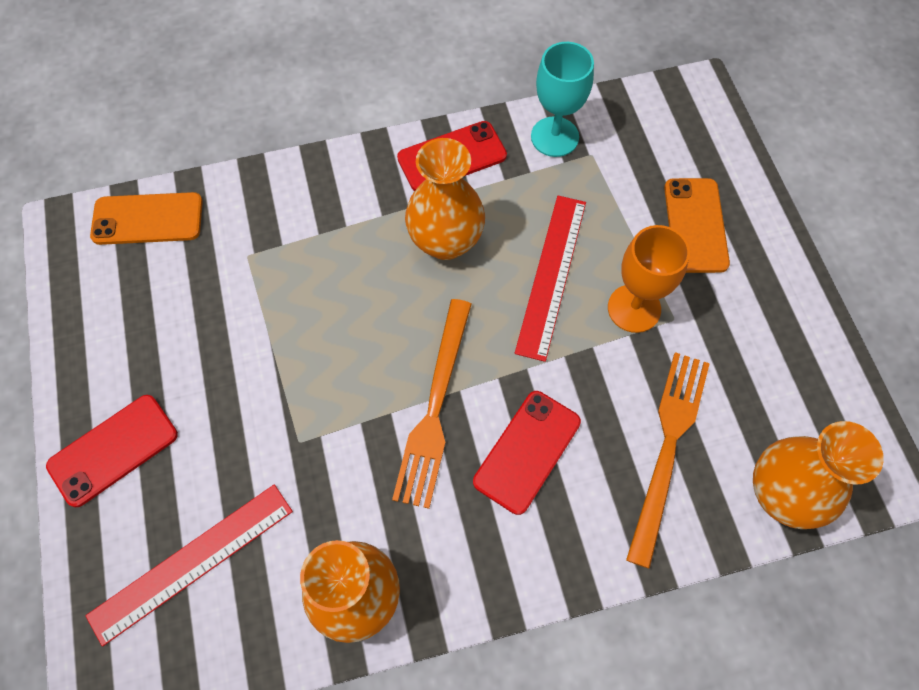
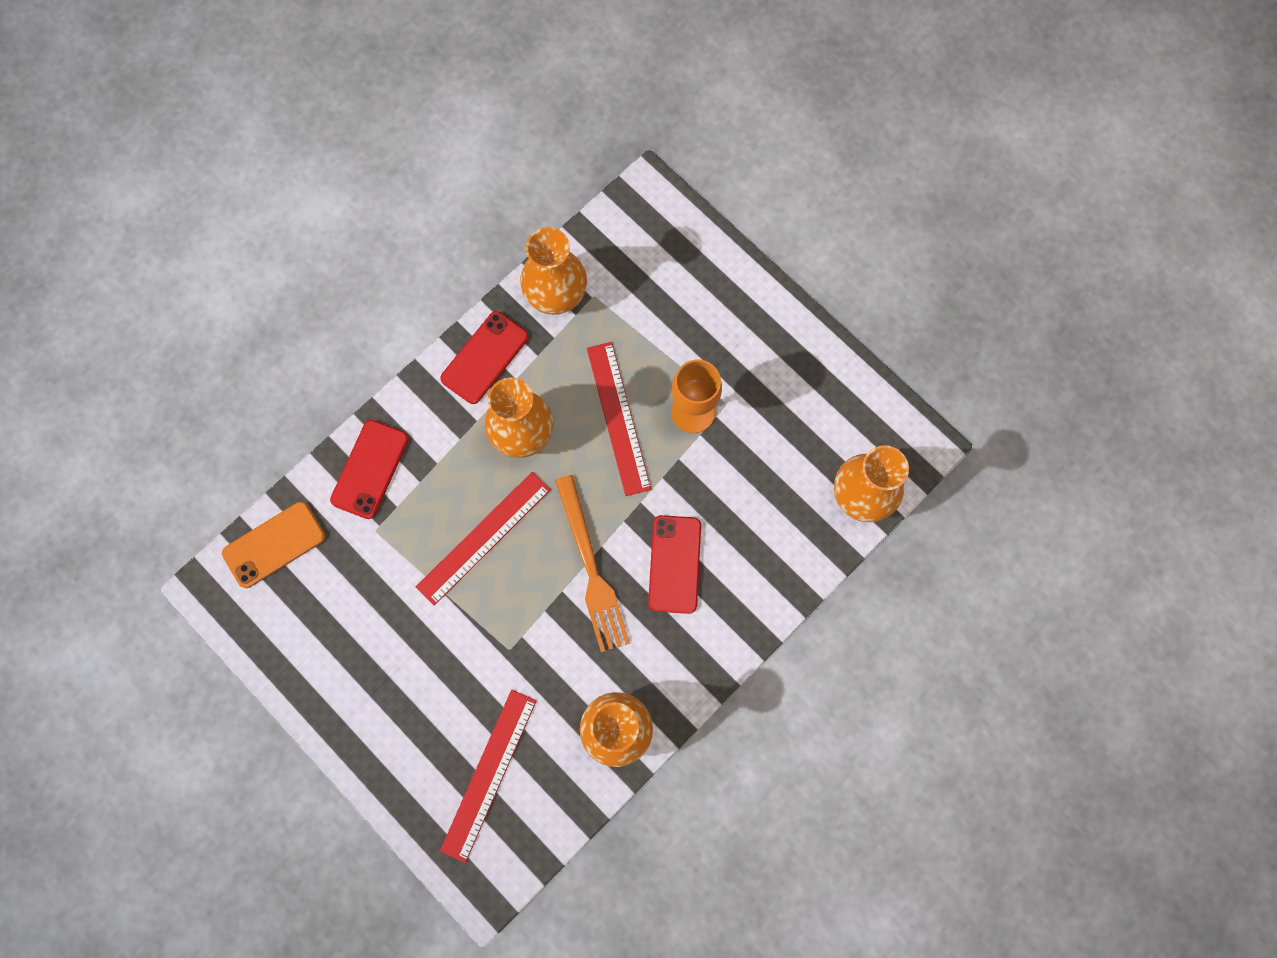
camera: 30 degrees left, 10 degrees up
(113, 450) = (377, 733): red phone -> red phone (370, 469)
(345, 317) = (484, 538): none -> red ruler
(554, 137) = (556, 295): turquoise goblet -> orange vase
(667, 447) = (769, 506): orange fork -> none
(695, 225) = (704, 316): orange phone -> none

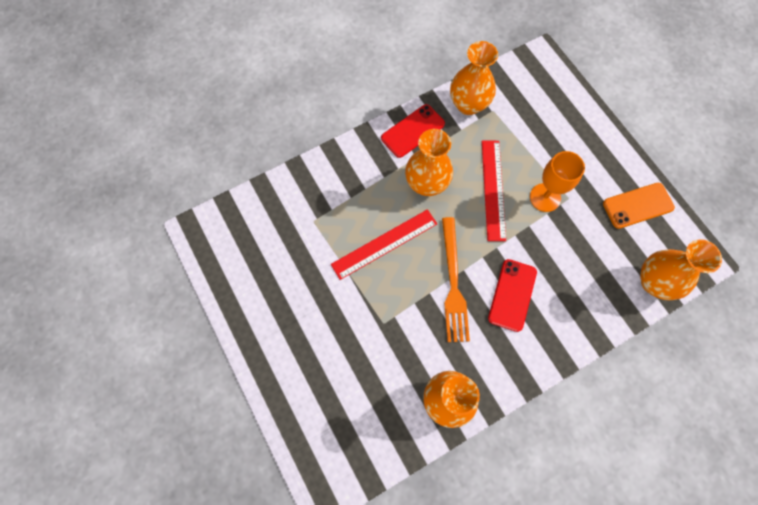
camera: 15 degrees right, 5 degrees down
(274, 544) = (245, 213): orange phone -> orange phone (637, 205)
(370, 469) = (320, 181): red phone -> none
(489, 774) = (348, 407): red ruler -> none

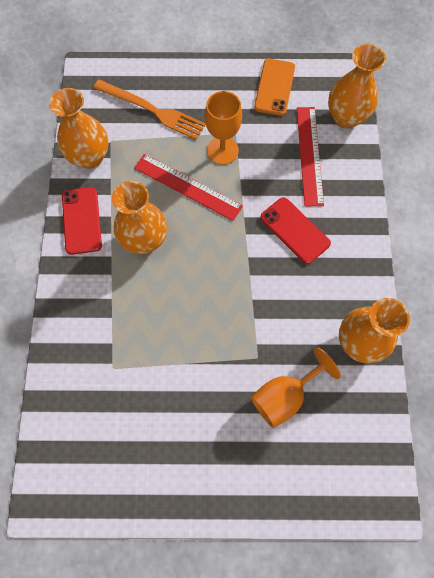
camera: 60 degrees left, 0 degrees up
(365, 361) = (284, 395): none -> orange goblet
(384, 244) = (180, 312): red ruler -> red ruler (309, 155)
(453, 283) = (255, 273): orange fork -> orange fork (152, 110)

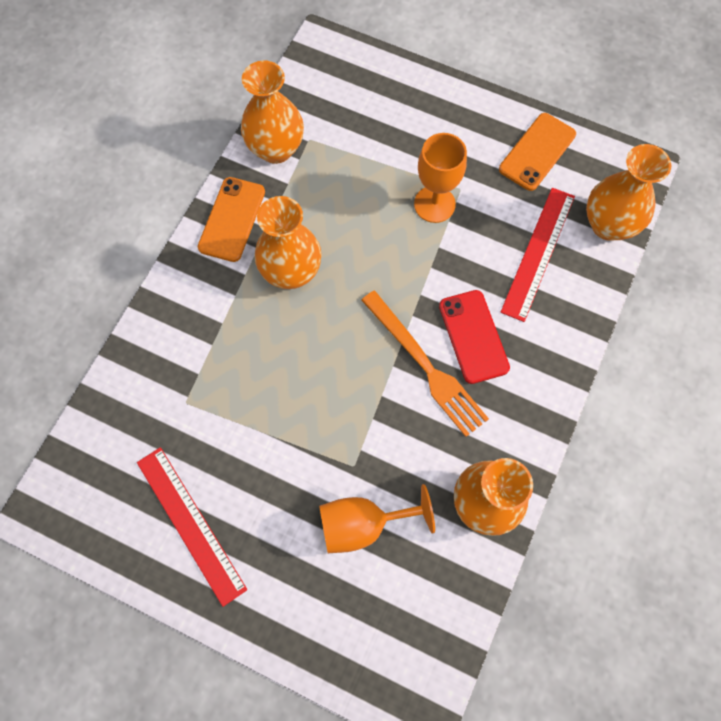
camera: 25 degrees right, 0 degrees up
(82, 220) = (232, 219): red phone -> orange phone
(152, 110) = (375, 122): orange fork -> orange fork (425, 366)
(187, 187) = (371, 230): red ruler -> red ruler (191, 524)

